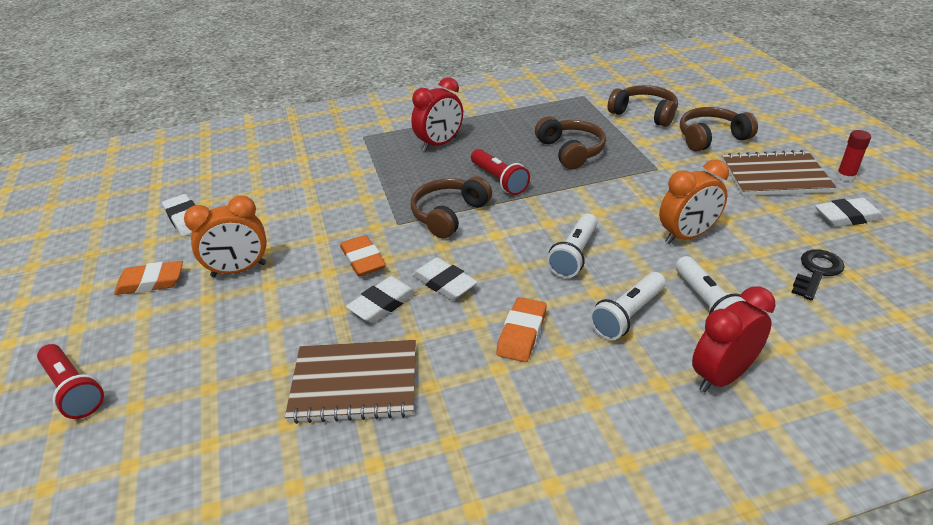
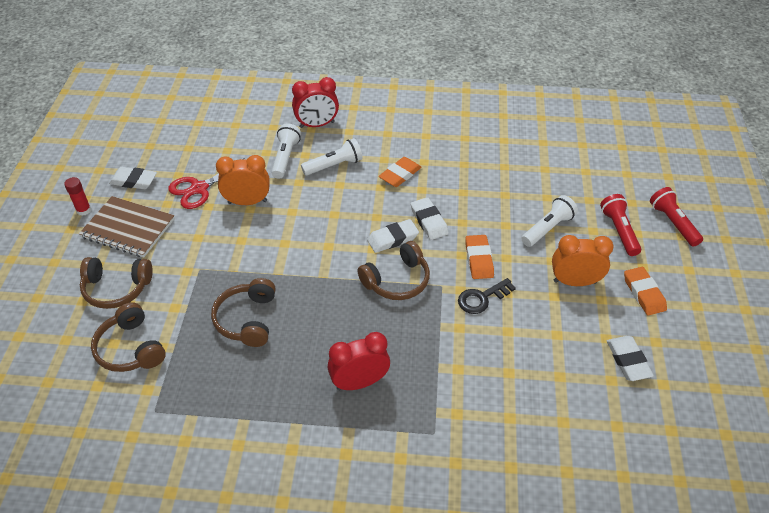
camera: 160 degrees left, 10 degrees up
(151, 282) = (644, 293): orange eraser -> orange eraser turned 60 degrees clockwise
(355, 383) = (504, 177): brown notebook -> none
(383, 303) = (475, 219): white eraser -> white eraser (392, 238)
(499, 180) = (335, 305): red flashlight -> red flashlight (619, 231)
(574, 255) = (332, 213): white flashlight -> white flashlight (548, 228)
(762, 232) = (199, 188): none -> red scissors
(816, 272) = (205, 155): black key -> black key (482, 298)

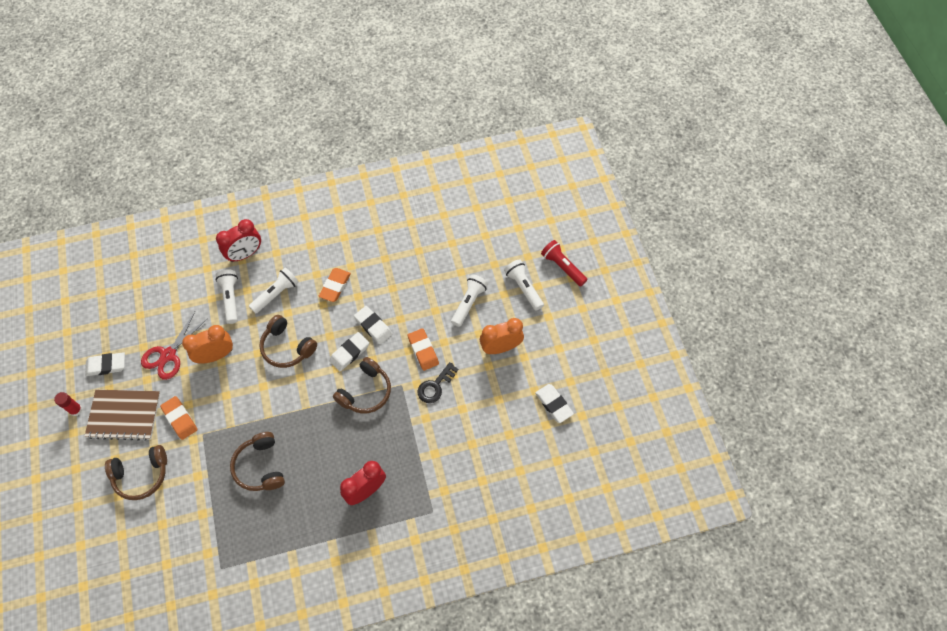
camera: 20 degrees left, 15 degrees up
(130, 348) = (178, 524): brown headphones -> brown headphones (287, 347)
(619, 231) = (523, 288): red flashlight -> white flashlight
(644, 293) = (553, 341): orange eraser -> orange eraser (180, 419)

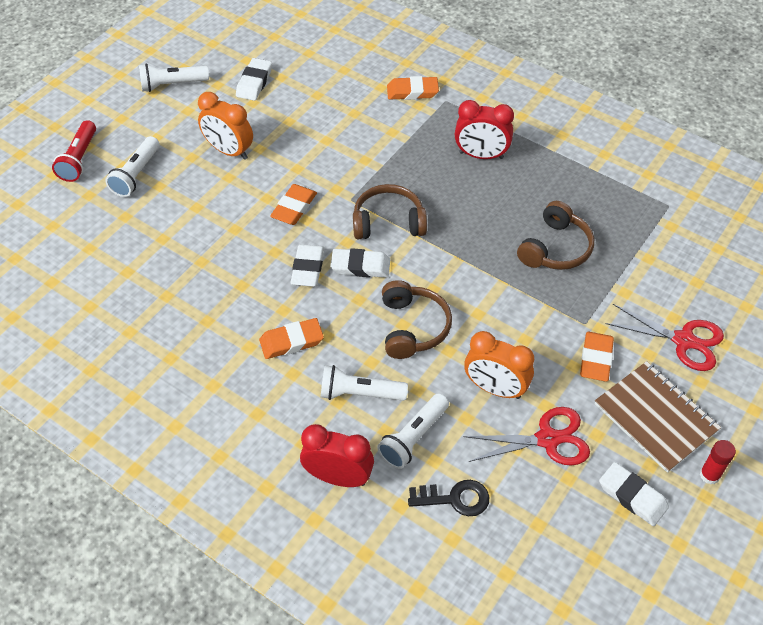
camera: 130 degrees left, 10 degrees down
(141, 475) = (683, 341): brown headphones -> red scissors
(435, 386) = (324, 173): black key -> black key (455, 498)
(460, 497) = (412, 91): none -> orange eraser
(469, 303) = (198, 206): white flashlight -> white flashlight (172, 84)

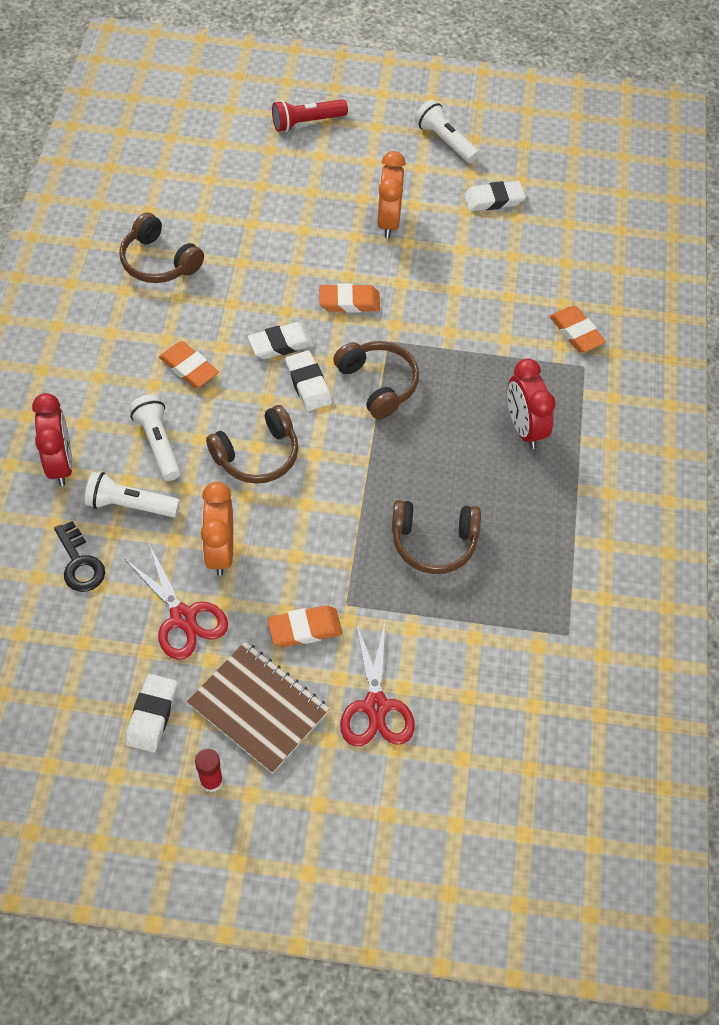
camera: 60 degrees right, 5 degrees up
(136, 174) = (314, 169): white flashlight -> none
(157, 320) = (158, 262): none -> brown headphones
(655, 417) = (258, 708): brown notebook -> brown notebook turned 75 degrees counterclockwise

